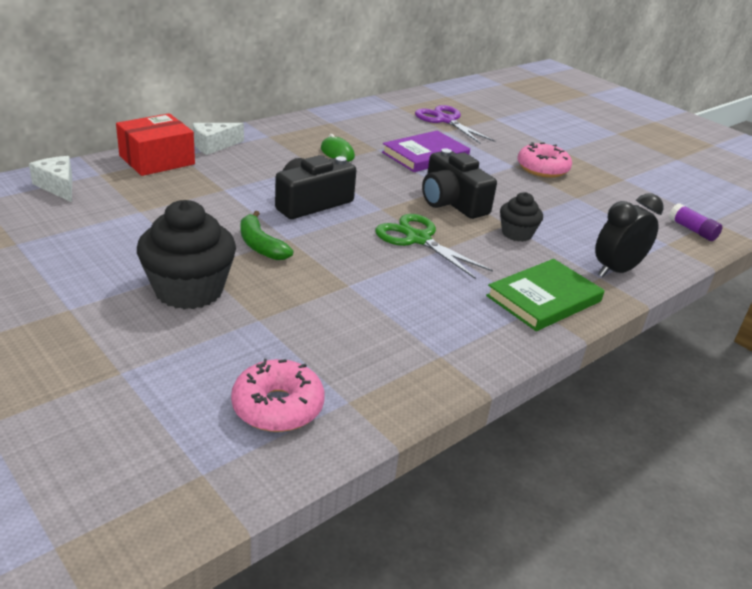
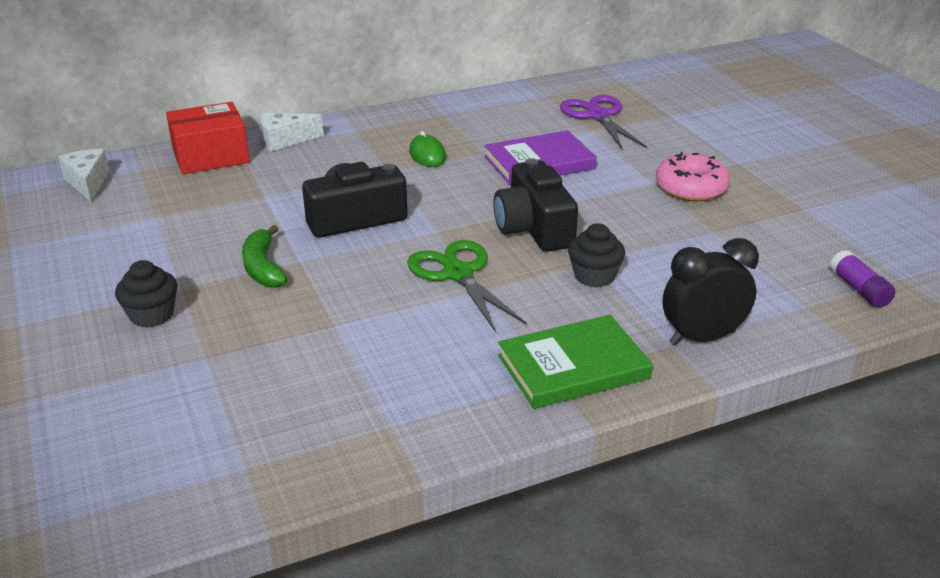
camera: 20 degrees right, 0 degrees up
(189, 290) = (152, 315): black cupcake -> black cupcake, size x0.55
(278, 406) = (163, 463): pink donut -> none

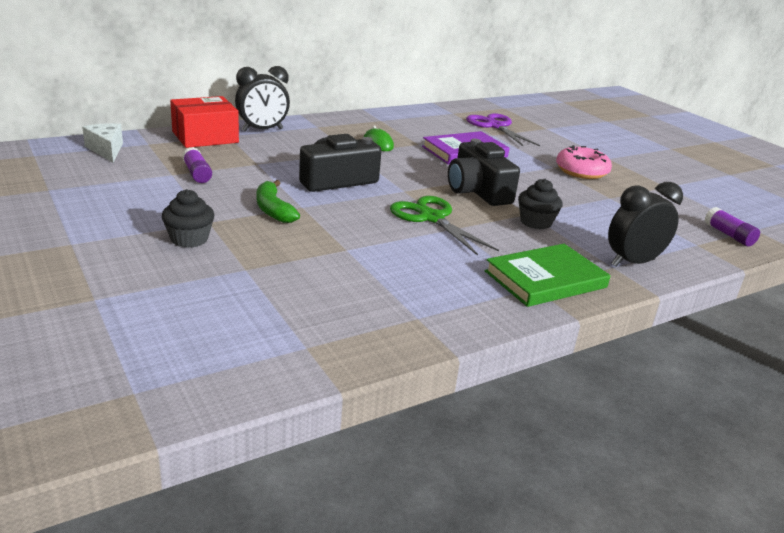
camera: 10 degrees left, 5 degrees down
(186, 215) = (197, 174): none -> purple glue stick
(285, 140) = (262, 130): white cheese -> black clock

